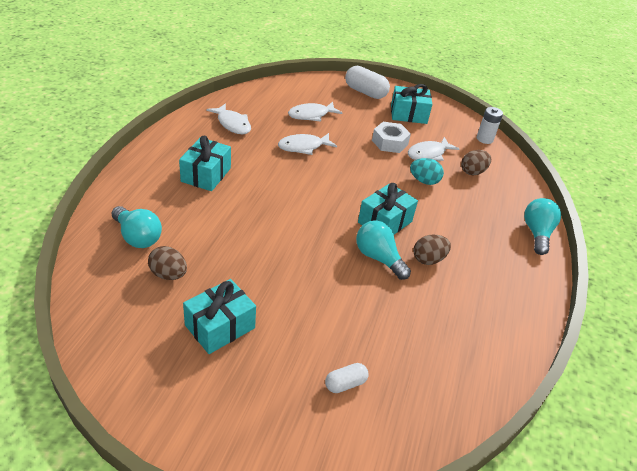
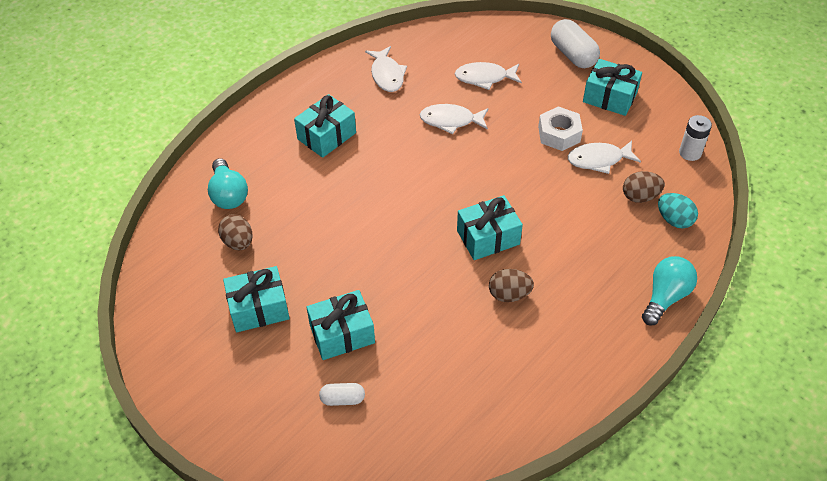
camera: 30 degrees right, 10 degrees up
(311, 327) = (342, 334): none -> turquoise gift
(378, 258) = (454, 278): turquoise light bulb -> none
(424, 181) = (568, 196): turquoise egg -> turquoise egg (674, 220)

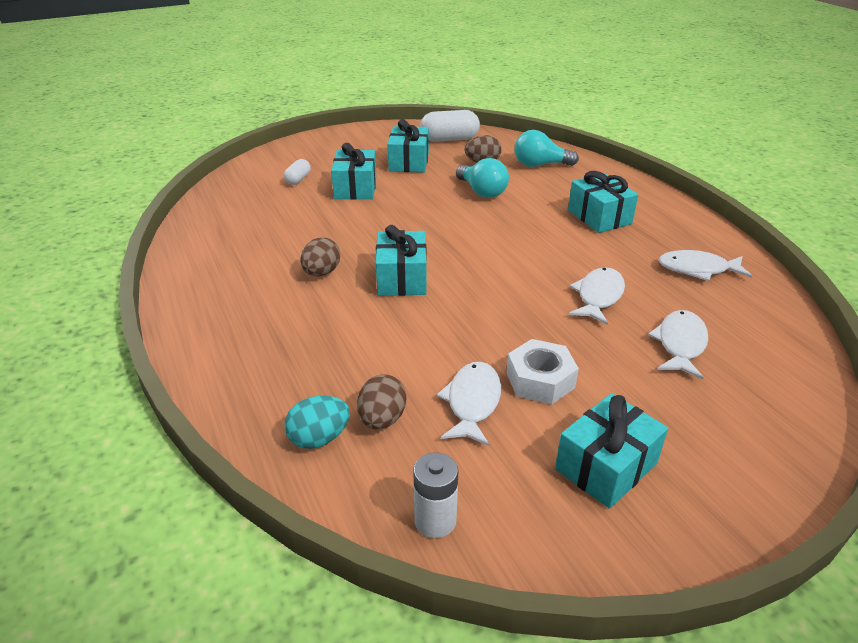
camera: 110 degrees right, 15 degrees down
(573, 55) = (730, 458): white capsule -> white capsule (449, 139)
(665, 297) = (219, 379): turquoise light bulb -> turquoise light bulb (482, 192)

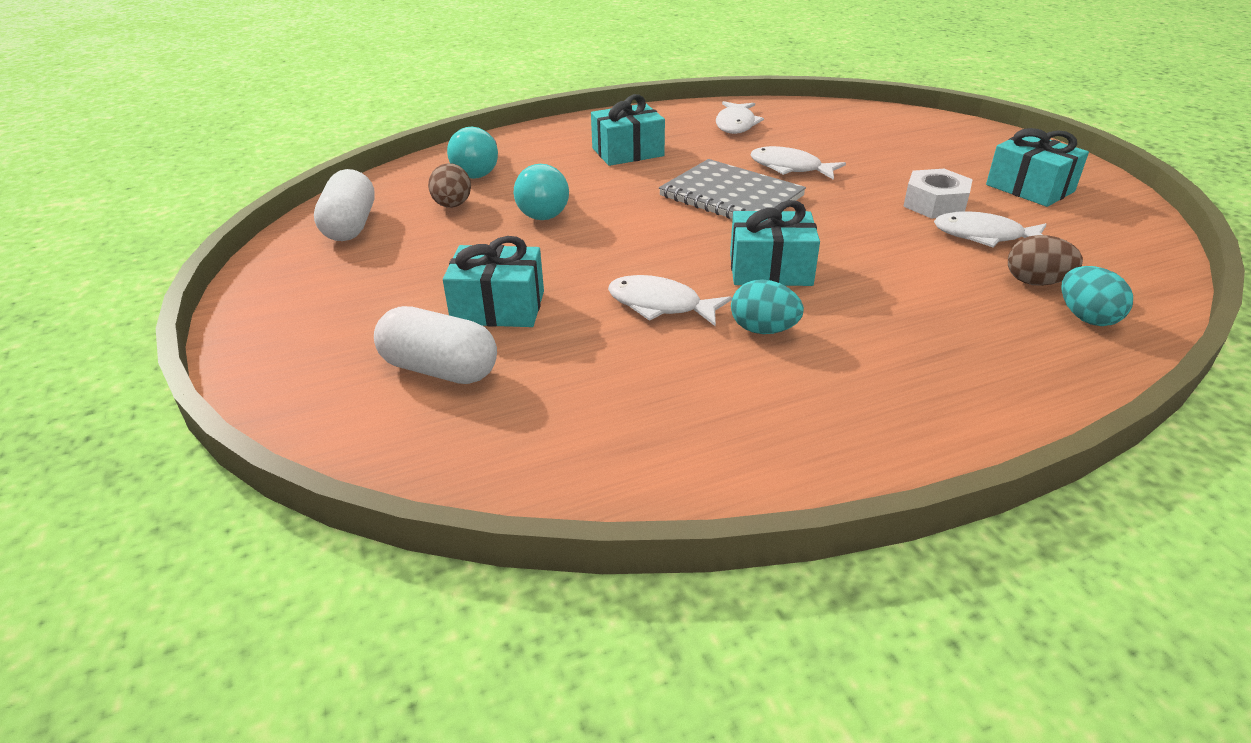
camera: 85 degrees left, 0 degrees up
(298, 179) = (440, 369): white capsule -> white capsule, size x1.81
(321, 273) = (763, 330): brown egg -> turquoise egg
(409, 162) = (421, 261): turquoise gift -> none
(435, 520) = (1142, 258): white battery -> none
(482, 192) = (544, 210): turquoise light bulb -> turquoise light bulb turned 120 degrees clockwise
(525, 264) = (731, 196): none -> grey notebook
(680, 344) = (858, 145): white fish -> white fish (660, 305)

